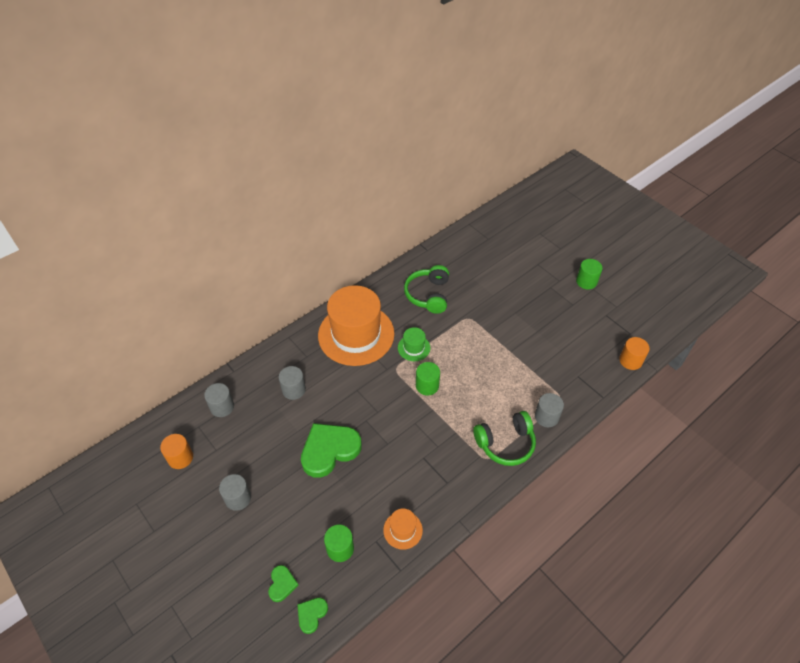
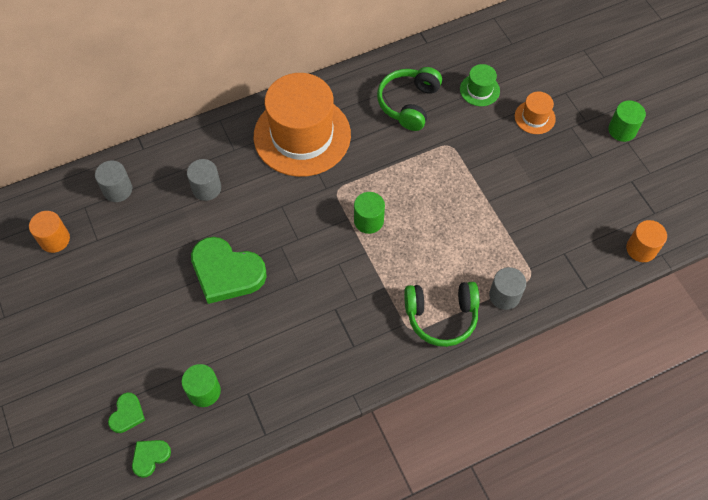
camera: 15 degrees right, 10 degrees up
(238, 498) = (106, 303): grey cylinder -> none
(329, 450) = (226, 272): green heart -> green heart turned 135 degrees counterclockwise
(403, 530) = (283, 389): orange hat -> orange hat (534, 117)
(414, 348) = (368, 168): green hat -> green hat (479, 90)

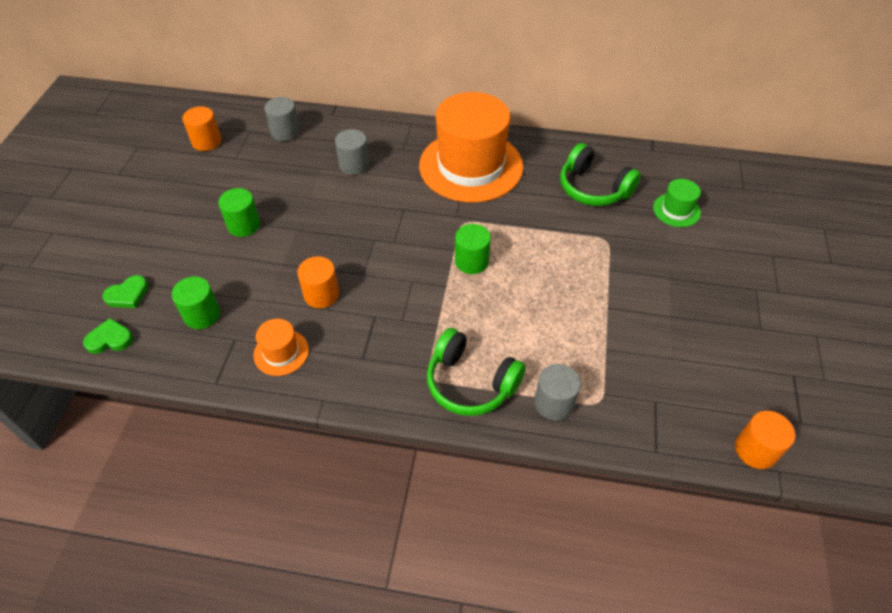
camera: 35 degrees right, 10 degrees down
(226, 272) = (310, 234): green heart -> none
(281, 317) = (321, 294): none -> orange cylinder
(409, 103) = (593, 188): green headphones -> green headphones turned 105 degrees counterclockwise
(534, 117) = (719, 260): orange hat -> orange hat (281, 352)
(622, 130) = (817, 321): green cylinder -> green cylinder (244, 225)

